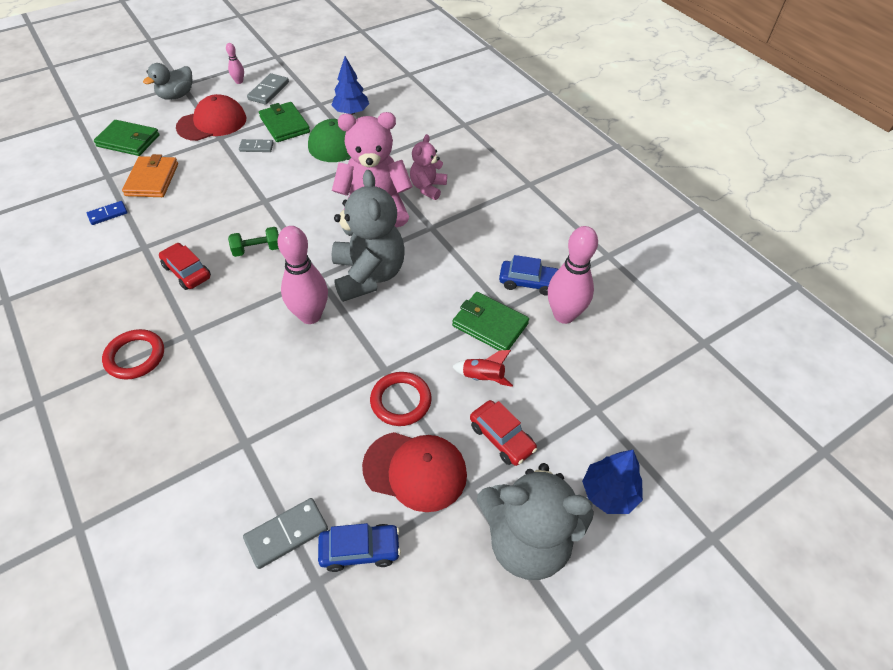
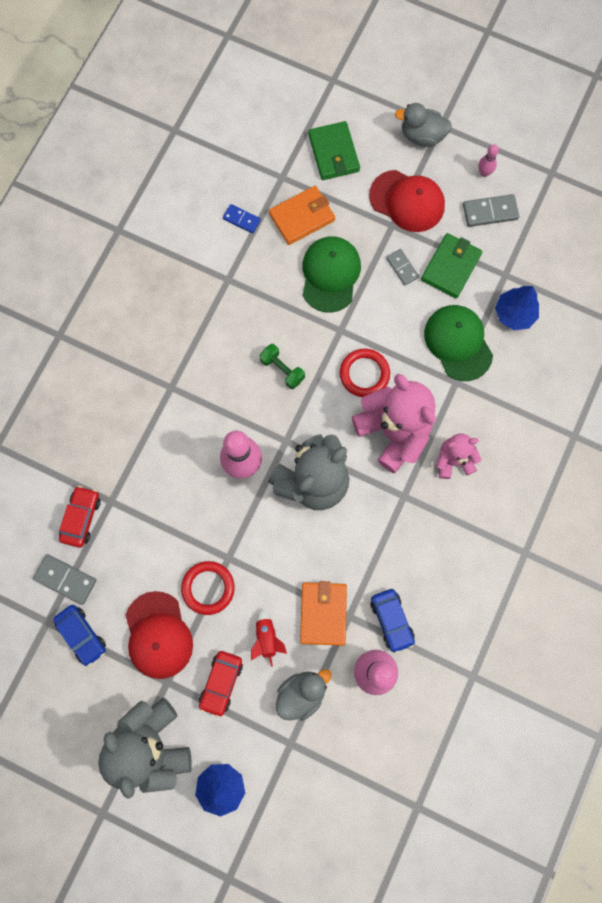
camera: 60 degrees right, 25 degrees up
(135, 356) = (129, 367): red ring -> red ring (364, 374)
(187, 272) = (225, 335): red car -> red car (81, 518)
(215, 185) = (330, 275): none -> green cap
(490, 325) = (323, 613): green wallet -> orange wallet
(553, 376) = (302, 693): none -> grey duck

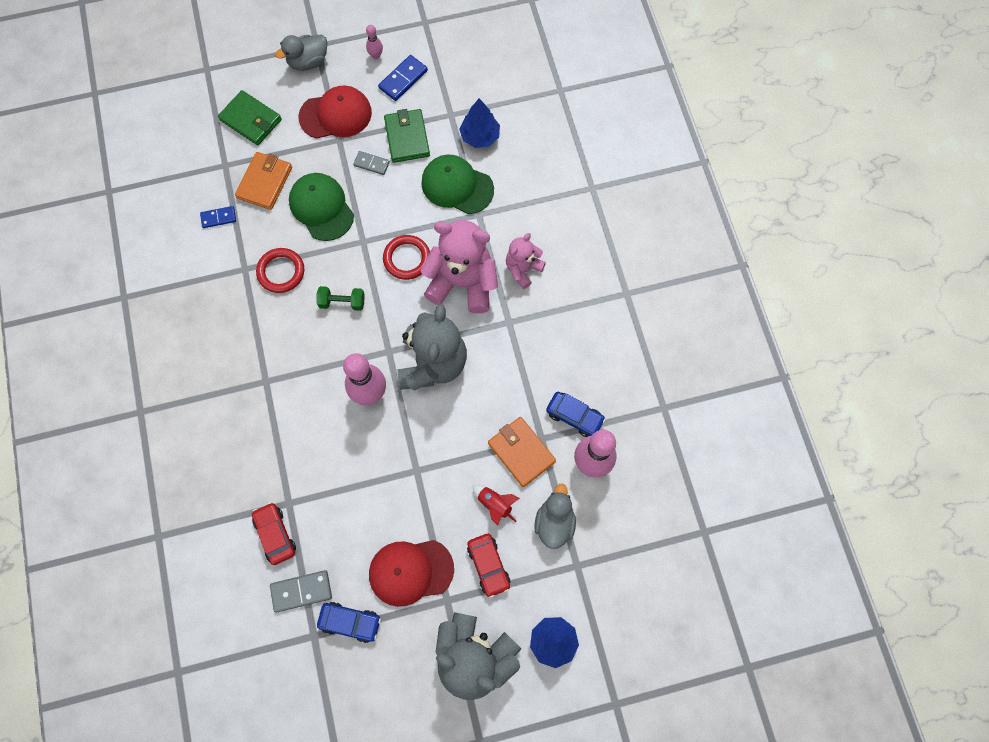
camera: 40 degrees left, 5 degrees down
(158, 635) = (410, 571): red cap -> red cap turned 135 degrees clockwise
(208, 588) = (419, 505): red ring -> red ring (281, 272)
(490, 212) = (403, 79): grey domino -> blue domino

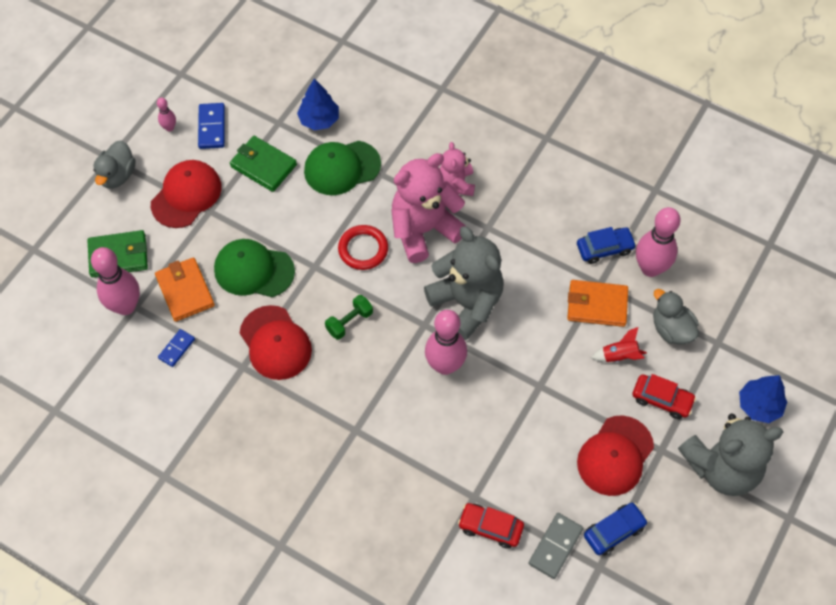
camera: 45 degrees left, 10 degrees down
(219, 159) = (125, 306): none -> pink bowling pin
(281, 272) = (275, 343): red ring -> red cap
(371, 164) = (257, 206): grey domino -> none

